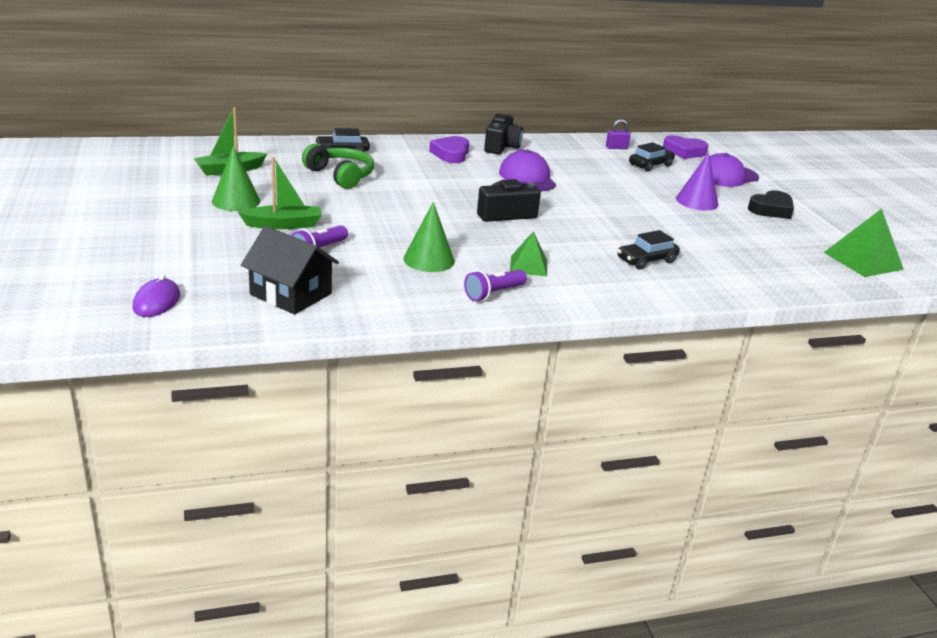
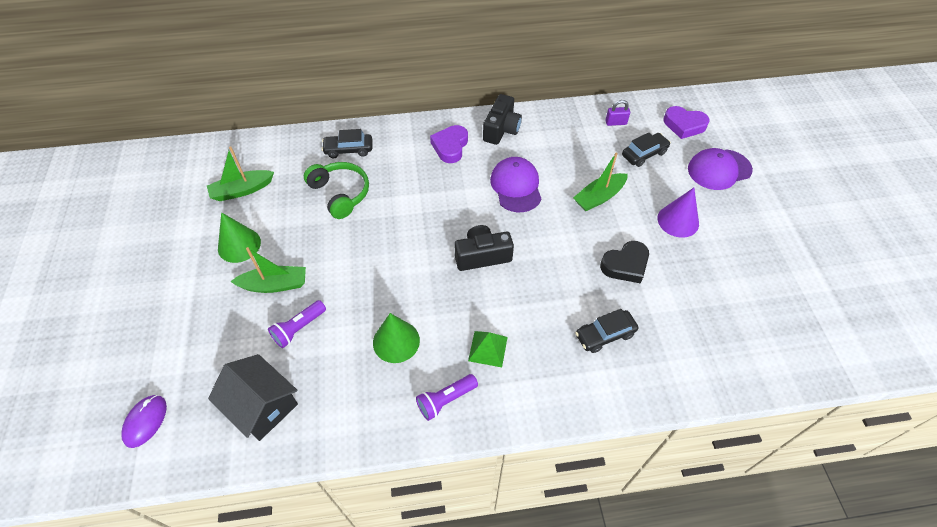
camera: 10 degrees right, 25 degrees up
(614, 186) = (599, 197): none -> green boat
(771, 209) = (752, 232): black heart -> black heart (625, 265)
(863, 260) = (829, 327): green pyramid -> none

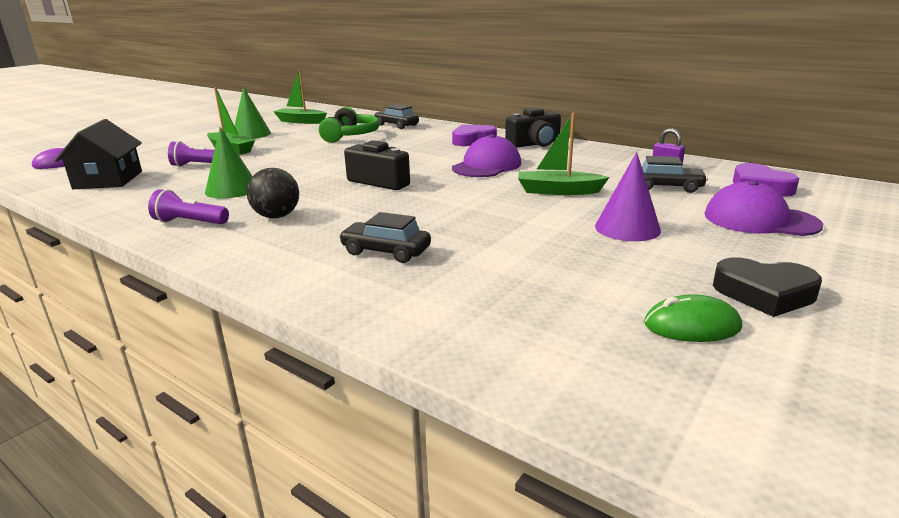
camera: 45 degrees right, 30 degrees down
(488, 349) = (277, 216): green pyramid -> black ball
(625, 265) = (502, 228): black heart -> black heart (764, 293)
(783, 293) = (691, 325): none -> green mouse

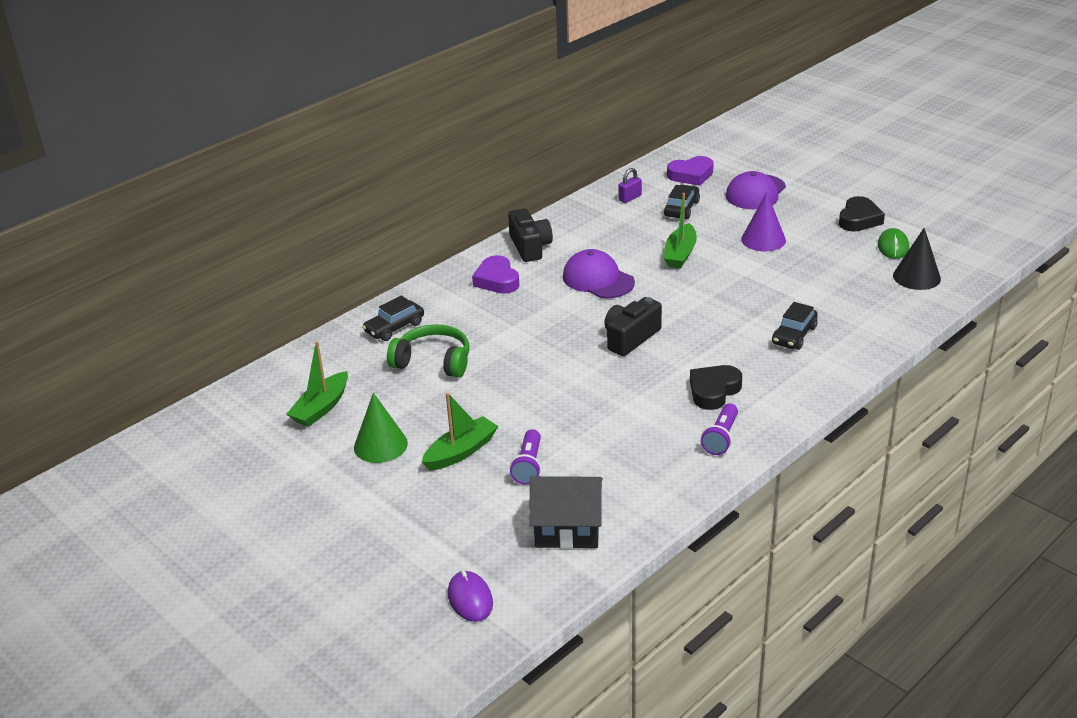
camera: 80 degrees left, 10 degrees up
(232, 189) = (630, 427): green cone -> none
(277, 216) = (713, 391): black ball -> black heart
(591, 349) = (916, 277): none -> black cone

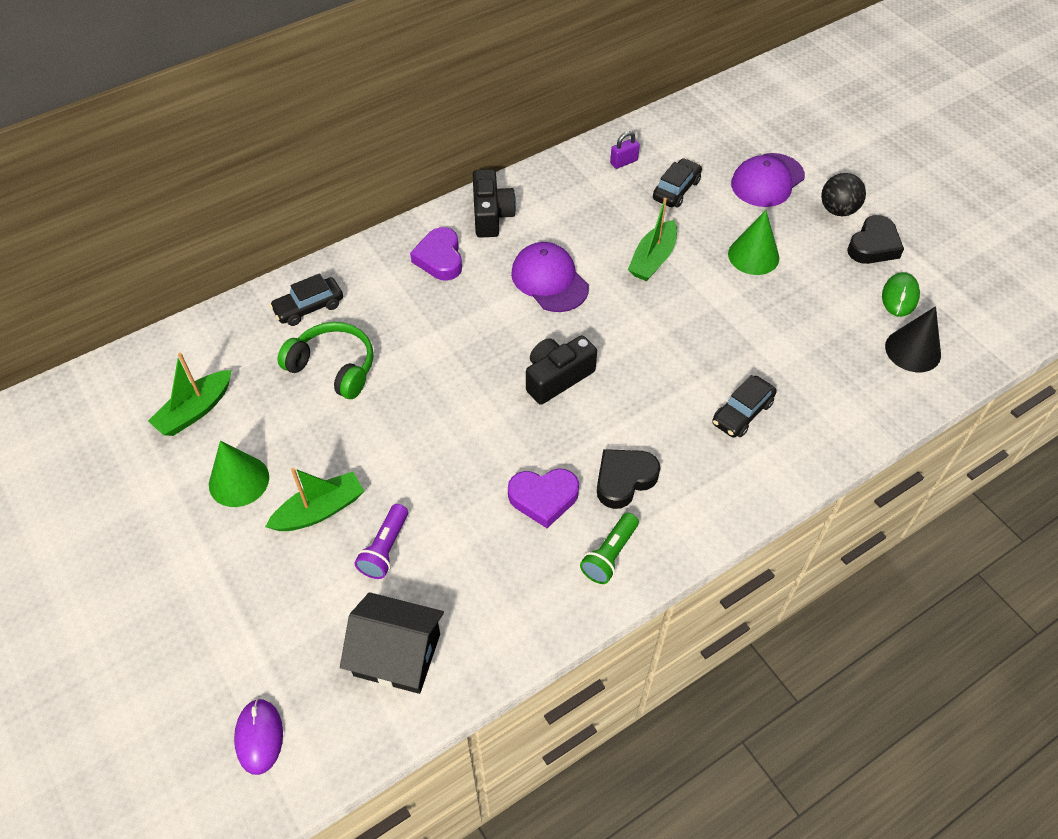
camera: 10 degrees right, 20 degrees up
(691, 175) = (703, 140): purple heart -> purple heart (543, 498)
(721, 438) = (609, 555): purple flashlight -> green flashlight
(763, 239) = (753, 256): purple cone -> green cone
(821, 202) = (838, 210): none -> black ball

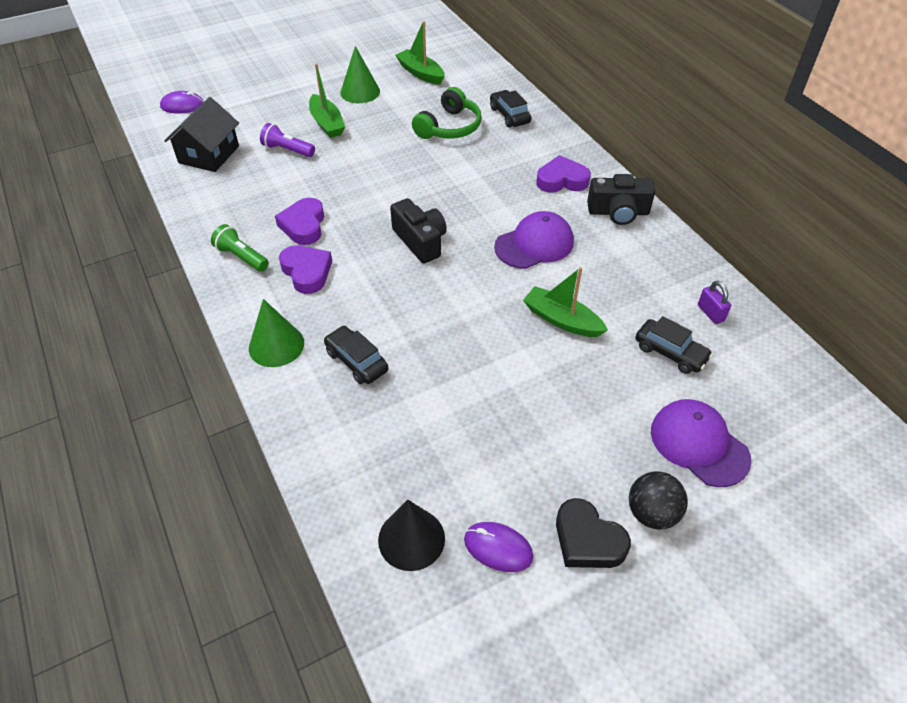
camera: 95 degrees right, 5 degrees down
(624, 480) = (307, 272): black heart -> purple heart
(753, 256) = (568, 407): green cone -> green cone (276, 345)
(899, 296) = (498, 548): green mouse -> purple mouse

